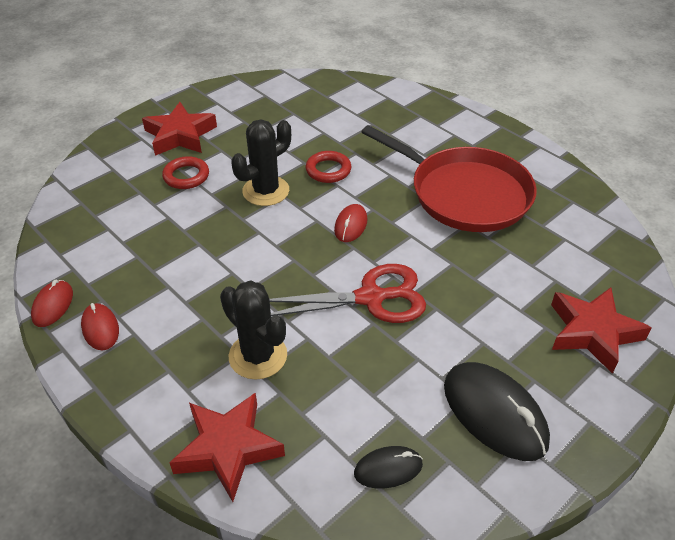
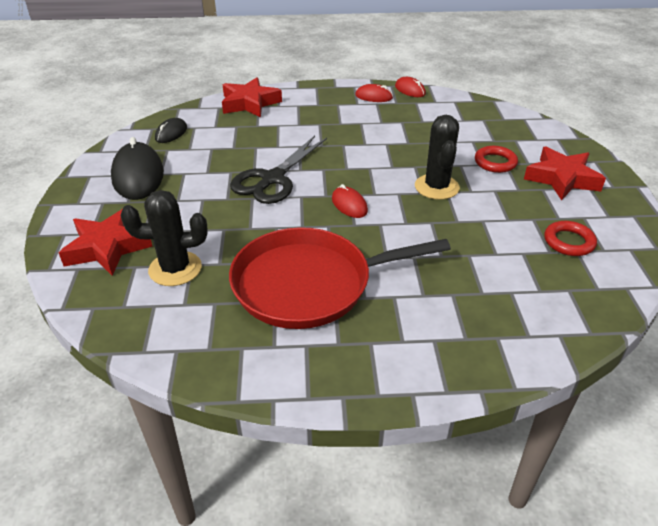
camera: 130 degrees right, 5 degrees down
(258, 356) = (289, 128): black cactus -> black cactus (175, 269)
(328, 170) = (431, 227): red ring -> red ring (569, 242)
(371, 298) = (272, 179): red scissors -> black scissors
(494, 414) = (138, 176): black mouse -> black mouse turned 75 degrees clockwise

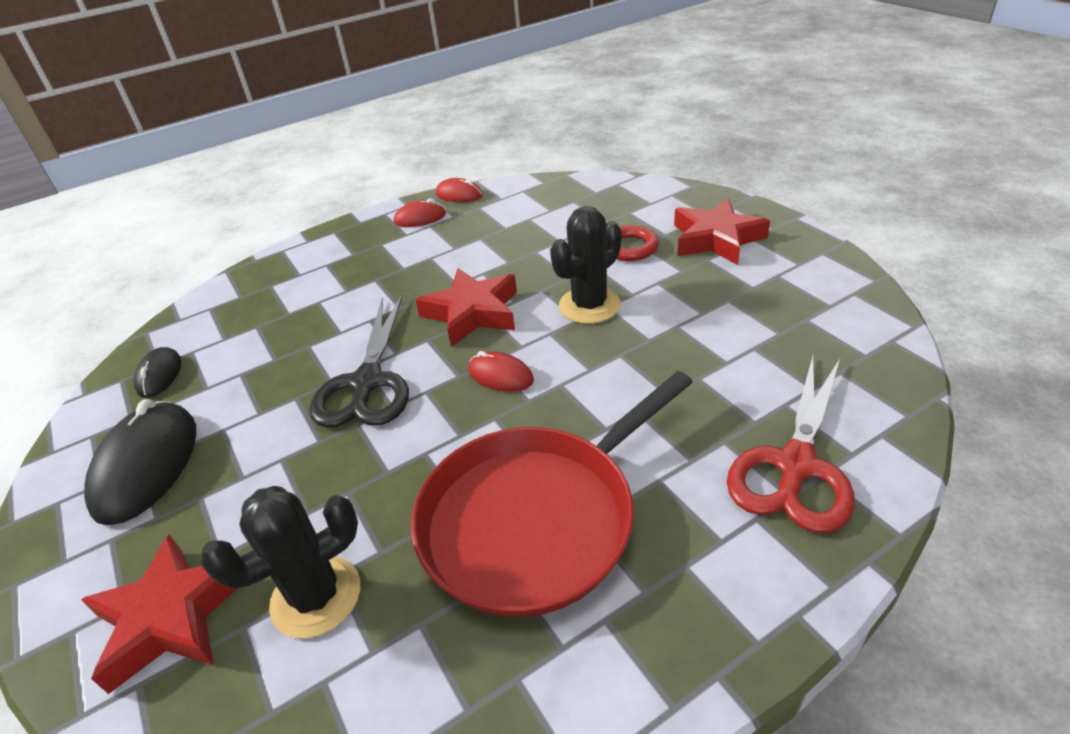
camera: 25 degrees left, 0 degrees up
(138, 176) = (147, 466): black mouse -> black mouse turned 45 degrees clockwise
(249, 103) = (254, 286): red star -> red star (472, 313)
(436, 187) = (589, 305): black cactus -> black cactus turned 75 degrees clockwise
(484, 325) = (795, 466): none -> red scissors
(569, 242) = (789, 312): red ring -> none

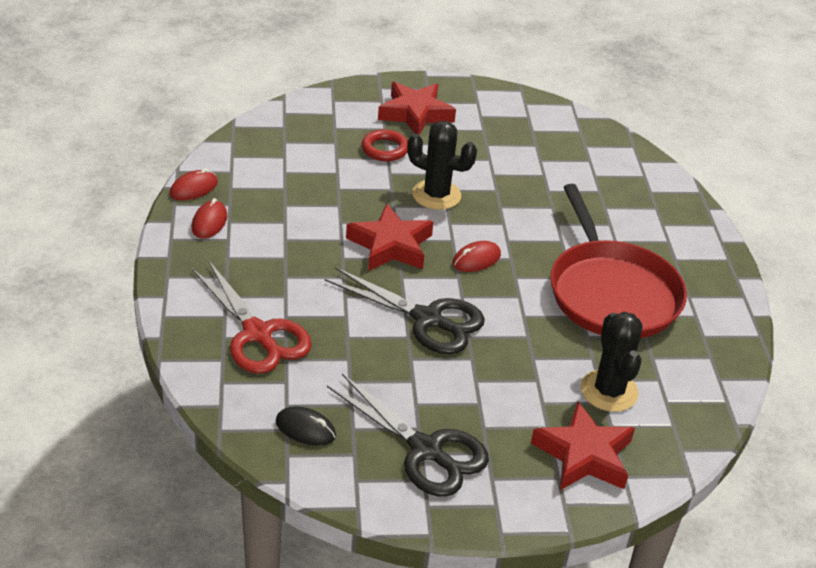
camera: 70 degrees left, 0 degrees up
(147, 466) = (426, 450): black mouse -> black scissors
(589, 305) = (436, 195): black cactus -> black cactus turned 45 degrees counterclockwise
(795, 466) = (639, 195): red scissors -> red scissors (257, 334)

